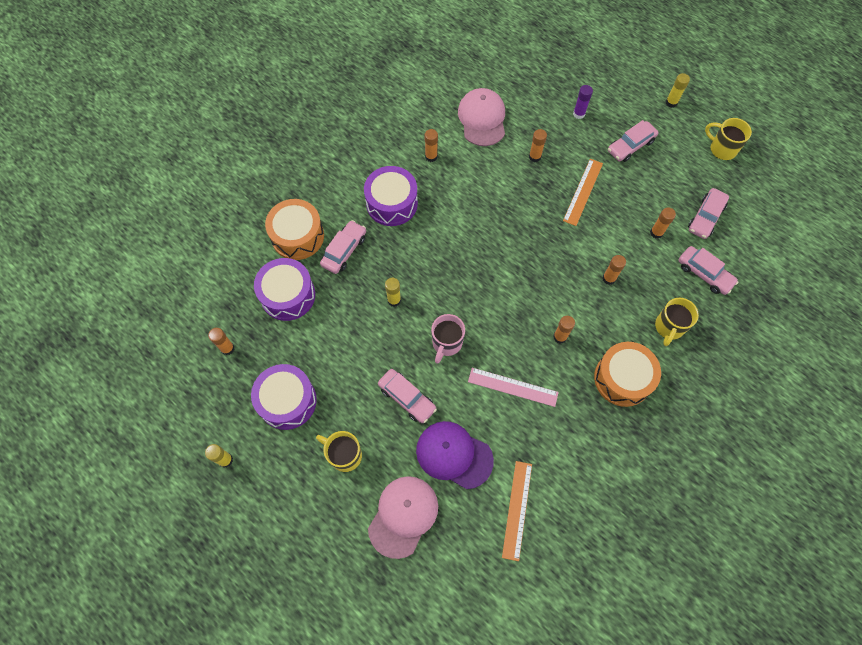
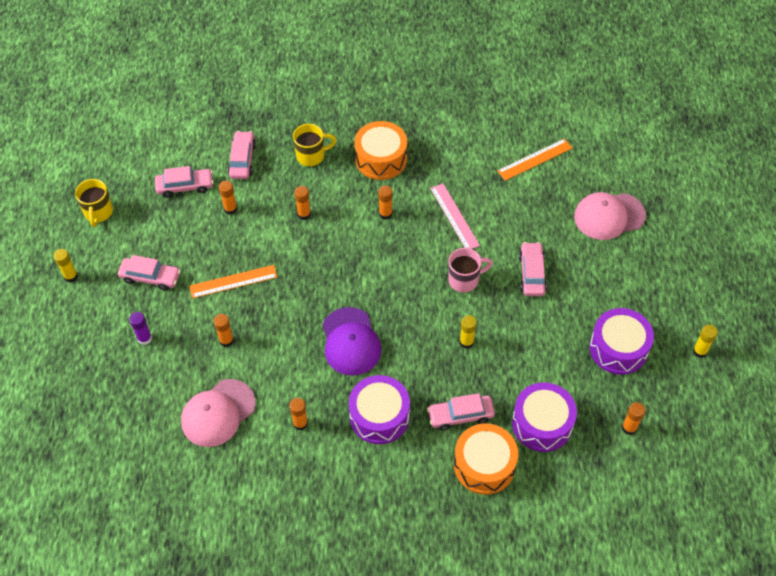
camera: 130 degrees left, 10 degrees down
(344, 455) = (612, 280): yellow mug -> none
(454, 455) = (539, 217): purple cap -> purple cap (350, 342)

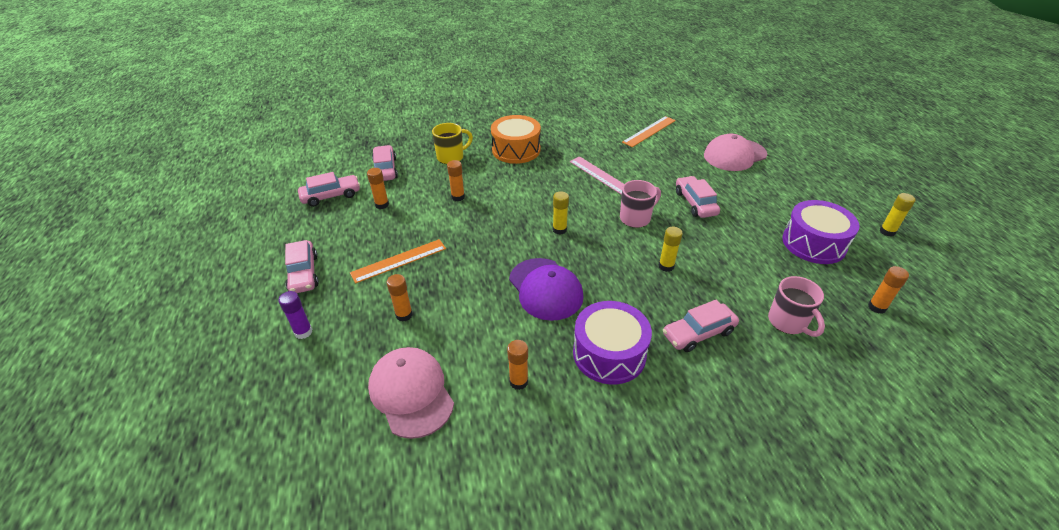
camera: 15 degrees left, 15 degrees down
(71, 276) = (207, 289): yellow glue stick -> yellow glue stick (559, 230)
(98, 213) = (238, 230): yellow mug -> none
(150, 277) = (303, 273): pink car -> pink car turned 75 degrees clockwise
(218, 413) = (411, 393): pink cap -> pink cap turned 120 degrees clockwise
(385, 214) = (536, 184): orange glue stick -> none
(484, 465) = (754, 378): orange drum -> none
(542, 423) = (788, 322): purple drum -> pink mug

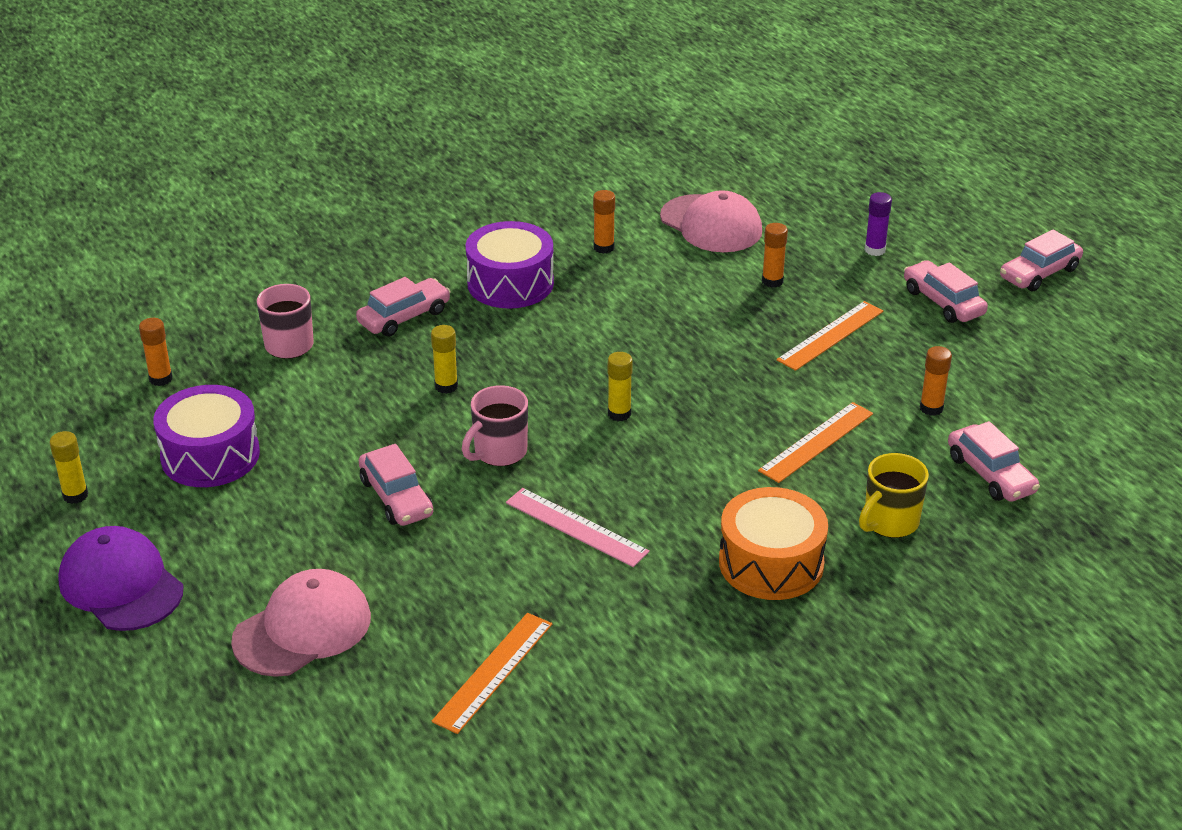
camera: 165 degrees right, 5 degrees down
(331, 196) = (1030, 409): pink car -> pink car (1039, 273)
(458, 197) = (816, 442): orange glue stick -> orange ruler
(545, 289) = (609, 333): purple cap -> purple cap (121, 584)

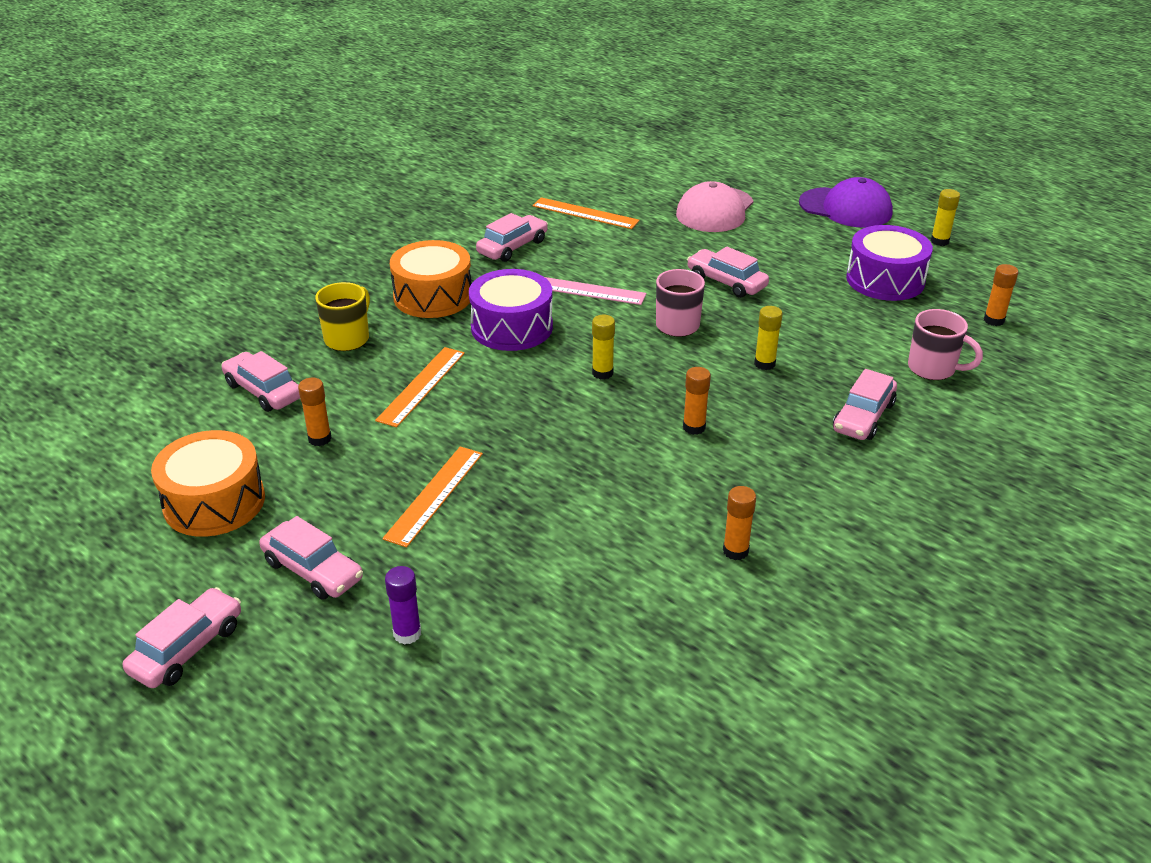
camera: 160 degrees right, 0 degrees up
(493, 672) = (585, 213): orange ruler -> orange ruler turned 75 degrees counterclockwise
(510, 283) = (798, 478): purple drum -> purple drum (512, 327)
(633, 627) = (512, 247): none -> pink car
(711, 224) = (630, 623): pink cap -> none
(772, 281) = (520, 551): orange glue stick -> orange glue stick (694, 427)
(1031, 371) = (214, 502): none -> orange drum

